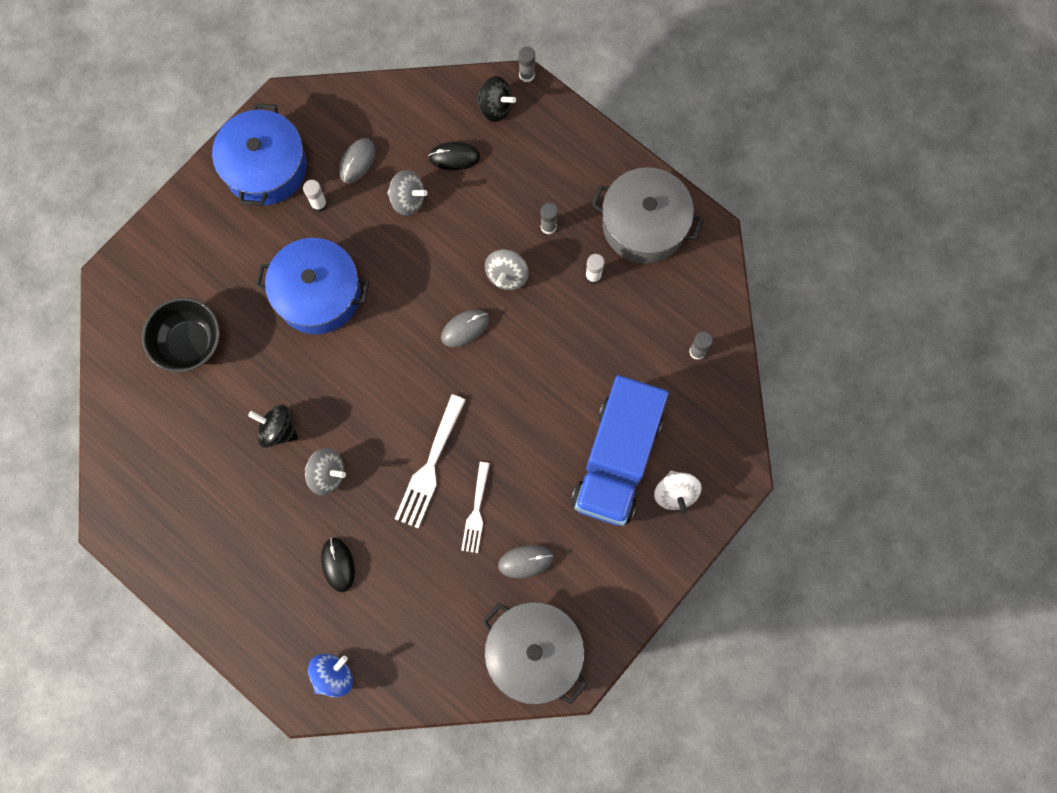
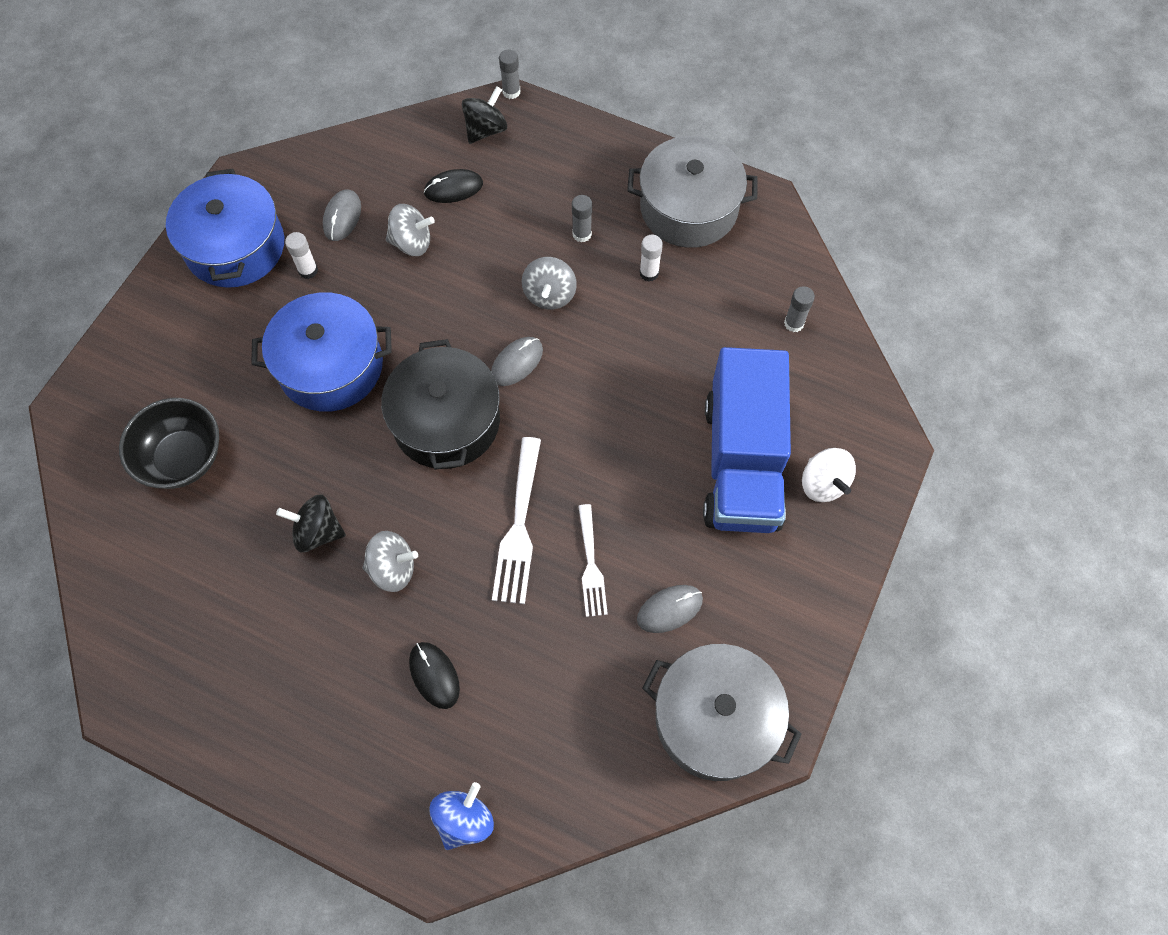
camera: 15 degrees left, 10 degrees down
(397, 364) = (446, 421): none -> black pot
(495, 107) = (486, 130): black spinning top -> black spinning top turned 60 degrees counterclockwise

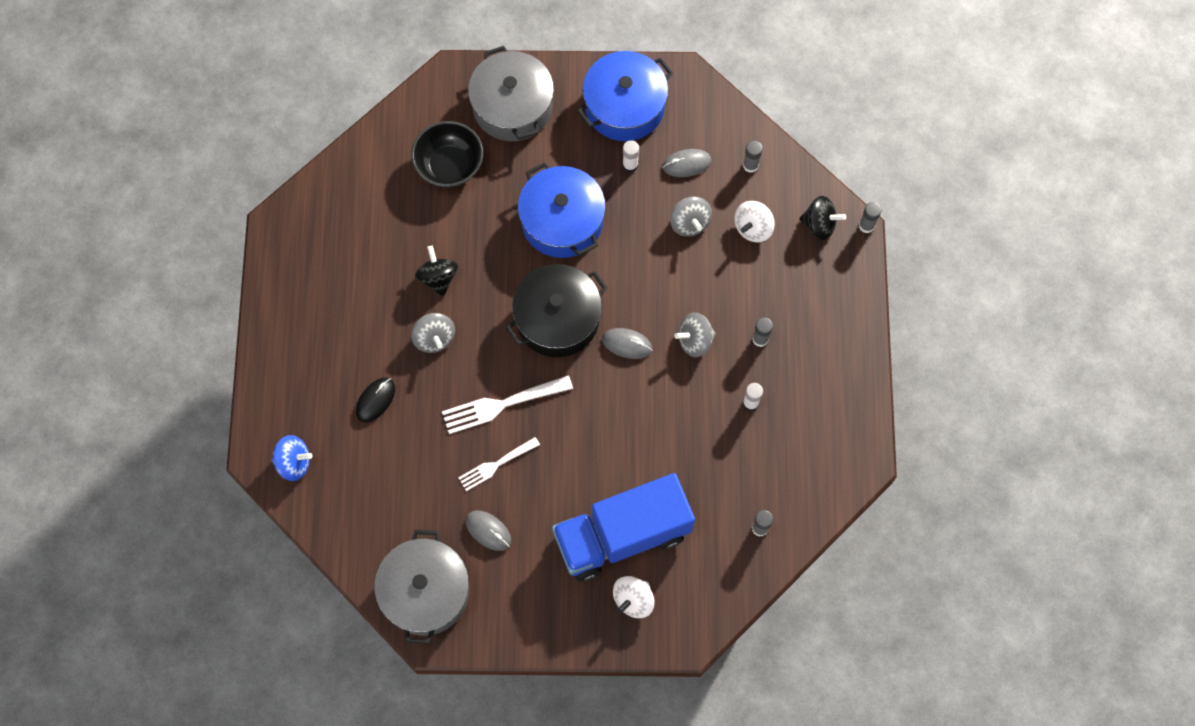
camera: 65 degrees right, 5 degrees up
(382, 161) = (750, 165): none -> grey glue stick
(453, 188) = (753, 228): black mouse -> white spinning top
(688, 208) = (825, 408): grey pot -> grey pot (512, 106)

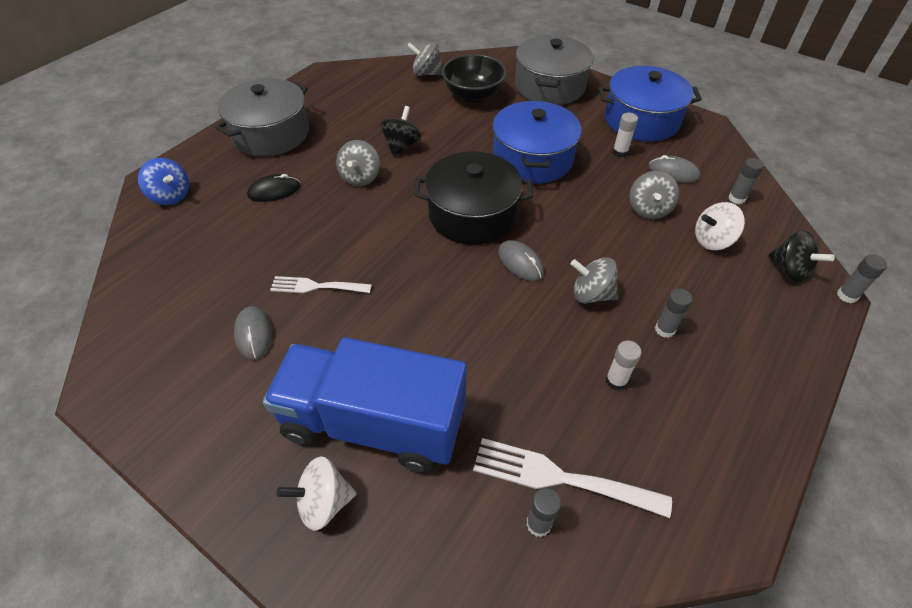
camera: 35 degrees right, 20 degrees down
(379, 161) = (426, 73): none -> grey spinning top
(425, 592) = (145, 349): grey pot -> grey pot (270, 134)
(501, 405) = (367, 246): white fork -> white fork (560, 478)

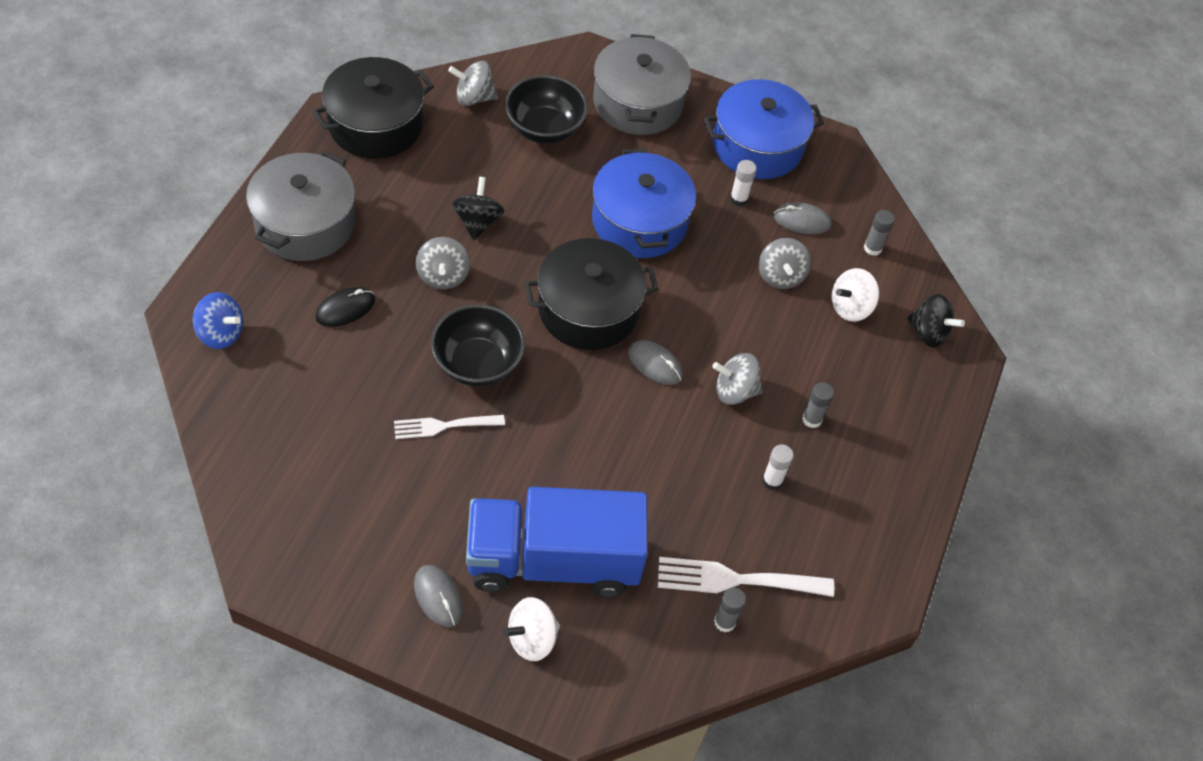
camera: 20 degrees left, 5 degrees up
(254, 334) = (398, 490): grey mouse -> grey mouse (438, 597)
(349, 82) = (375, 125): none -> black pot
(364, 242) = (477, 363): none -> black bowl
(847, 295) = (983, 354): grey glue stick -> none

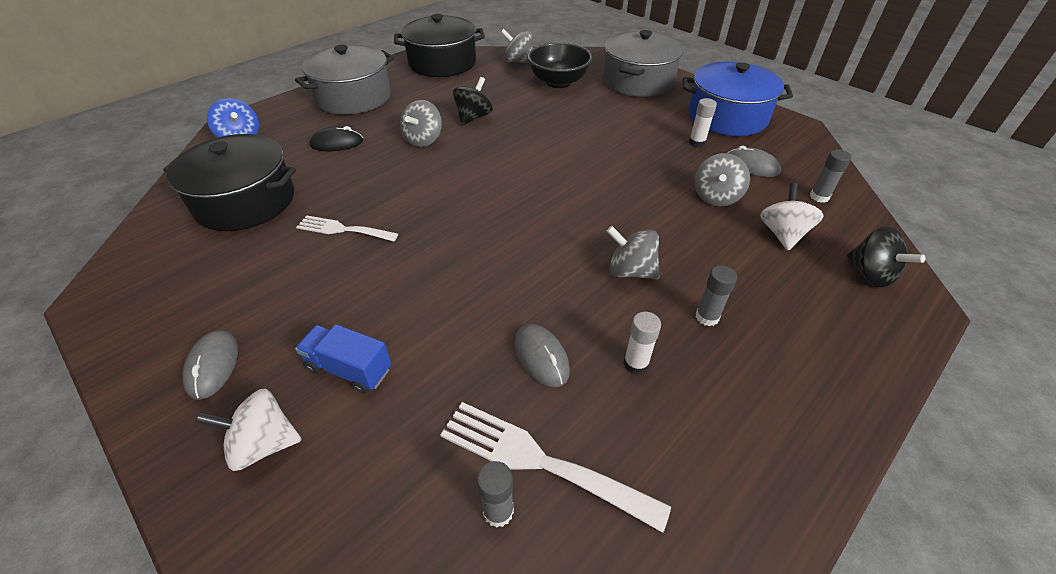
camera: 30 degrees right, 10 degrees down
(477, 363) = (406, 195): black bowl -> none
(553, 561) = (349, 369): blue truck -> blue truck, size x0.43
(588, 310) = (524, 182): black pot -> black pot (245, 201)
(639, 221) = (602, 140): blue pot -> none
(655, 364) = (561, 232): grey mouse -> grey mouse (541, 357)
(850, 307) = (782, 234): white spinning top -> white spinning top turned 105 degrees clockwise

